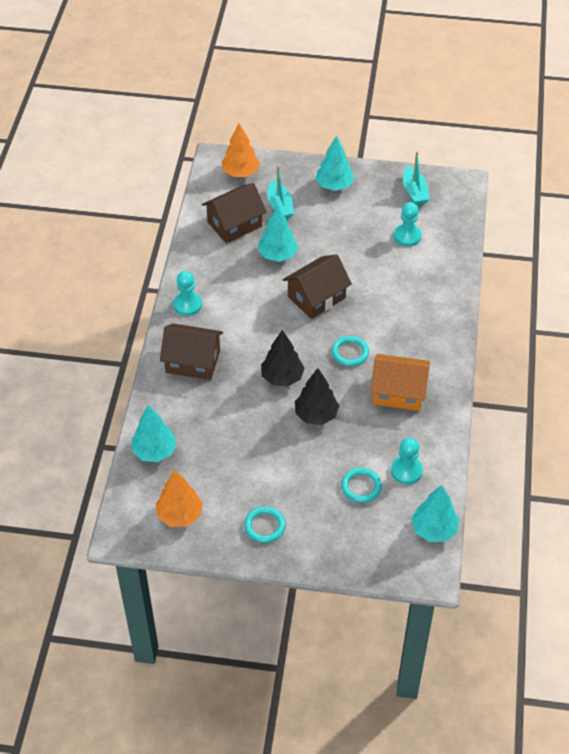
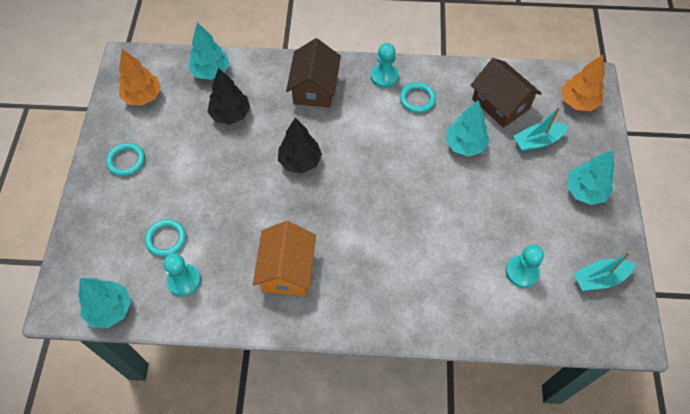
camera: 85 degrees right, 10 degrees up
(316, 297) = (411, 184): brown house -> none
(316, 415) = (254, 194): black tree -> black tree (230, 114)
(350, 352) = (337, 220): turquoise ring -> turquoise ring (417, 99)

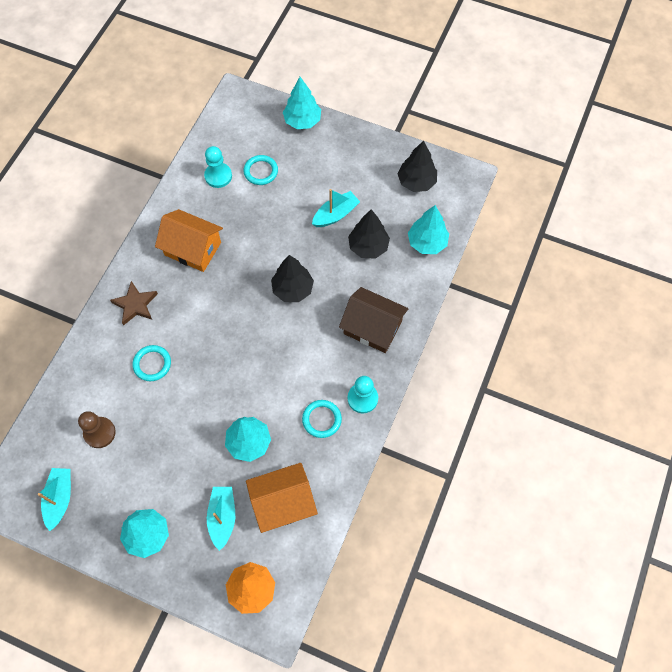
camera: 110 degrees right, 5 degrees up
(110, 309) = (218, 125): turquoise tree -> turquoise tree (302, 121)
(126, 161) = (349, 157): turquoise ring -> turquoise ring (152, 364)
(143, 97) = (416, 182): orange tree -> black tree
(201, 152) = (335, 214): none -> turquoise boat
(375, 299) = (135, 304): none -> brown star
(500, 104) = (283, 502): brown house -> orange house
(522, 272) = (99, 433): turquoise pawn -> brown pawn

